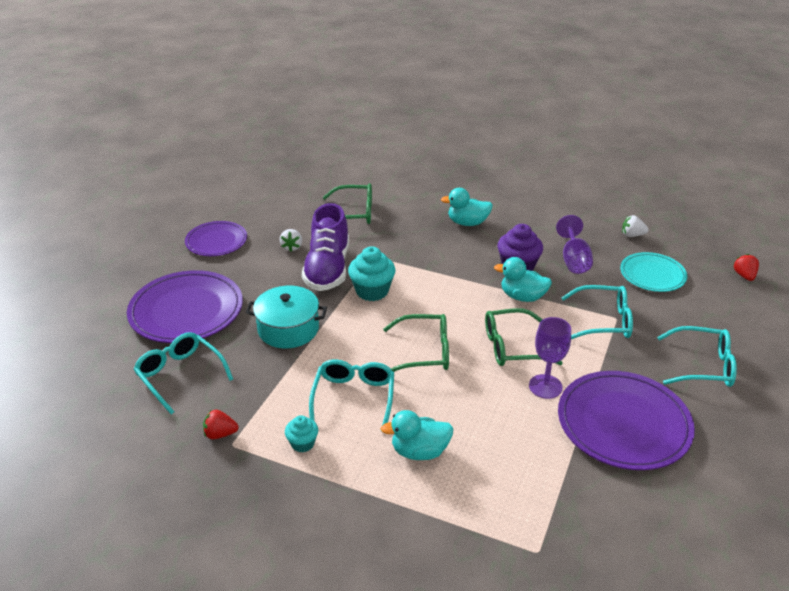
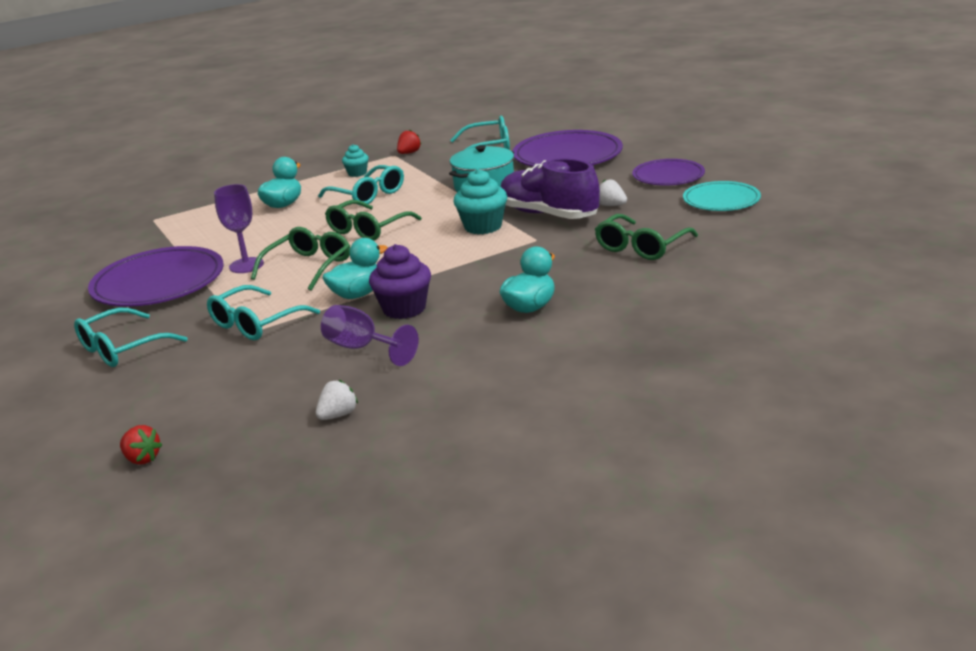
camera: 130 degrees right, 10 degrees down
(652, 275) = (257, 389): turquoise plate -> turquoise plate (721, 200)

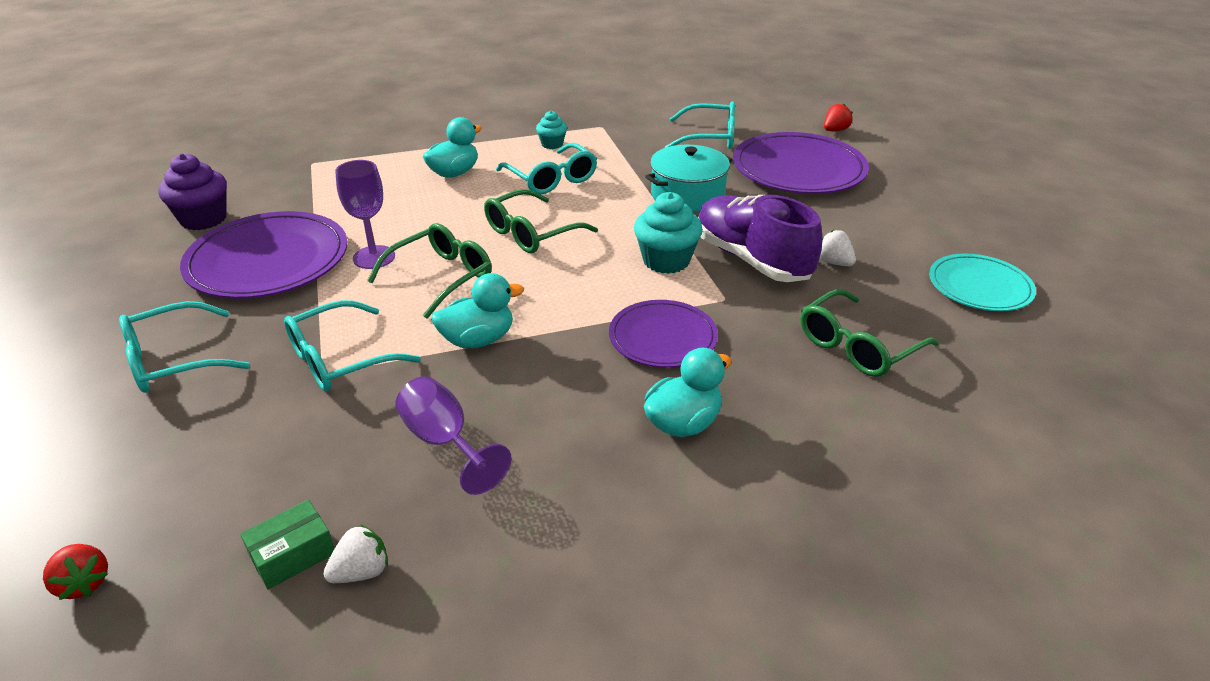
camera: 10 degrees right, 10 degrees up
(284, 418) = (293, 554): none -> green box
(404, 309) = (523, 381): purple cupcake -> purple cupcake (203, 219)
(409, 153) = (619, 127): red strawberry -> red strawberry (835, 130)
(668, 176) = (916, 229): purple plate -> purple plate (662, 337)

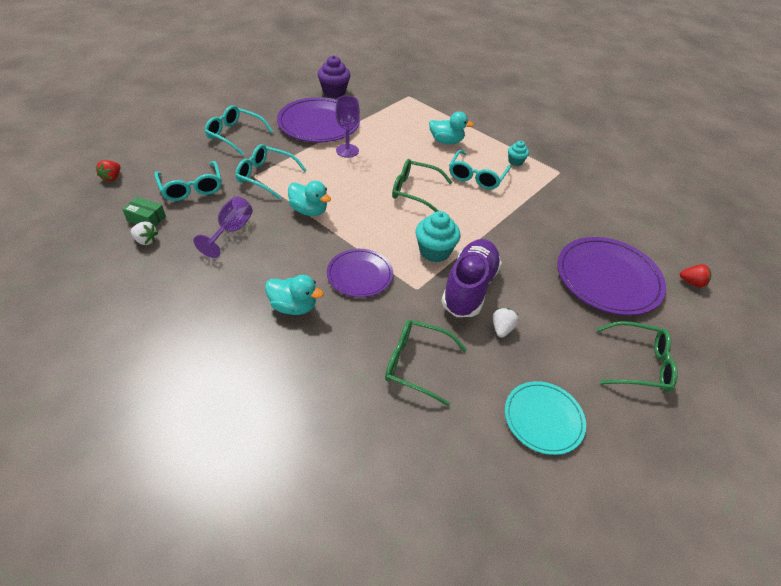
camera: 55 degrees right, 10 degrees up
(441, 277) = (349, 178): green glasses -> green glasses (639, 364)
(687, 195) = (516, 236): turquoise pot -> none
(710, 137) = (602, 222): turquoise glasses -> turquoise glasses (191, 188)

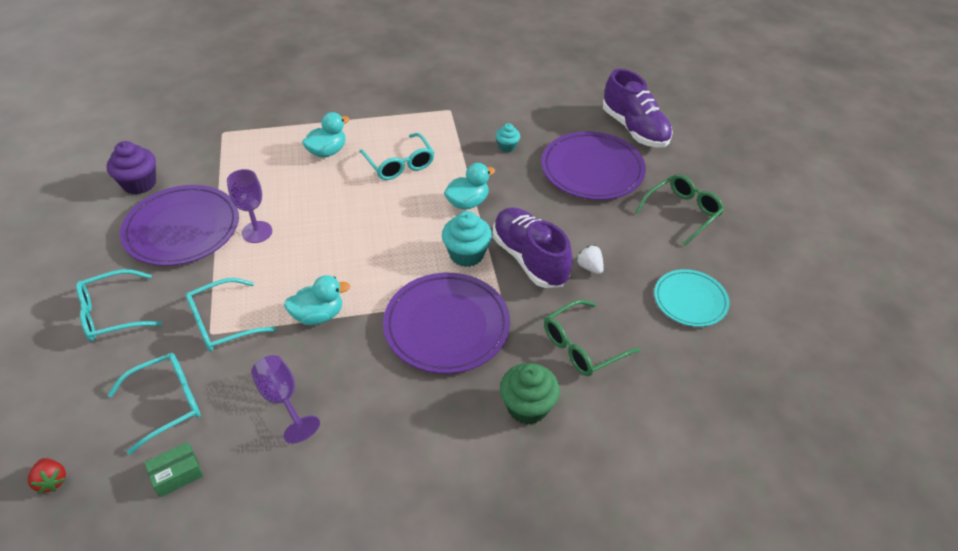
camera: 50 degrees left, 0 degrees up
(146, 240) = (217, 491): white strawberry -> none
(191, 188) = (167, 403): turquoise glasses -> turquoise glasses turned 45 degrees counterclockwise
(293, 307) = (442, 400): turquoise duck -> turquoise duck (467, 202)
(327, 358) = (527, 407): none -> green cupcake
(360, 275) = (446, 325): purple plate -> purple plate, size x1.65
(414, 191) = (374, 218): green glasses -> none
(515, 162) = (407, 126): turquoise cupcake -> turquoise cupcake (507, 147)
(692, 282) = (634, 129): red strawberry -> purple shoe

